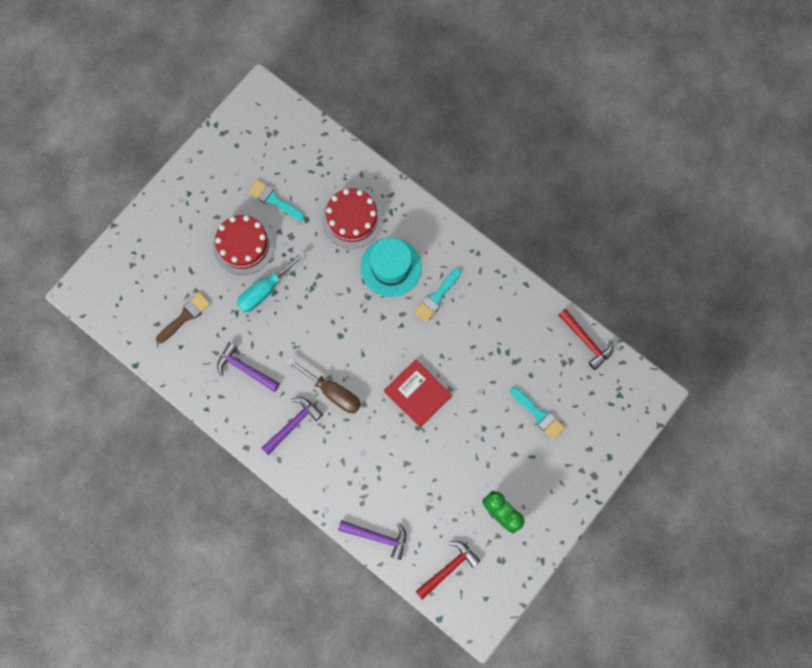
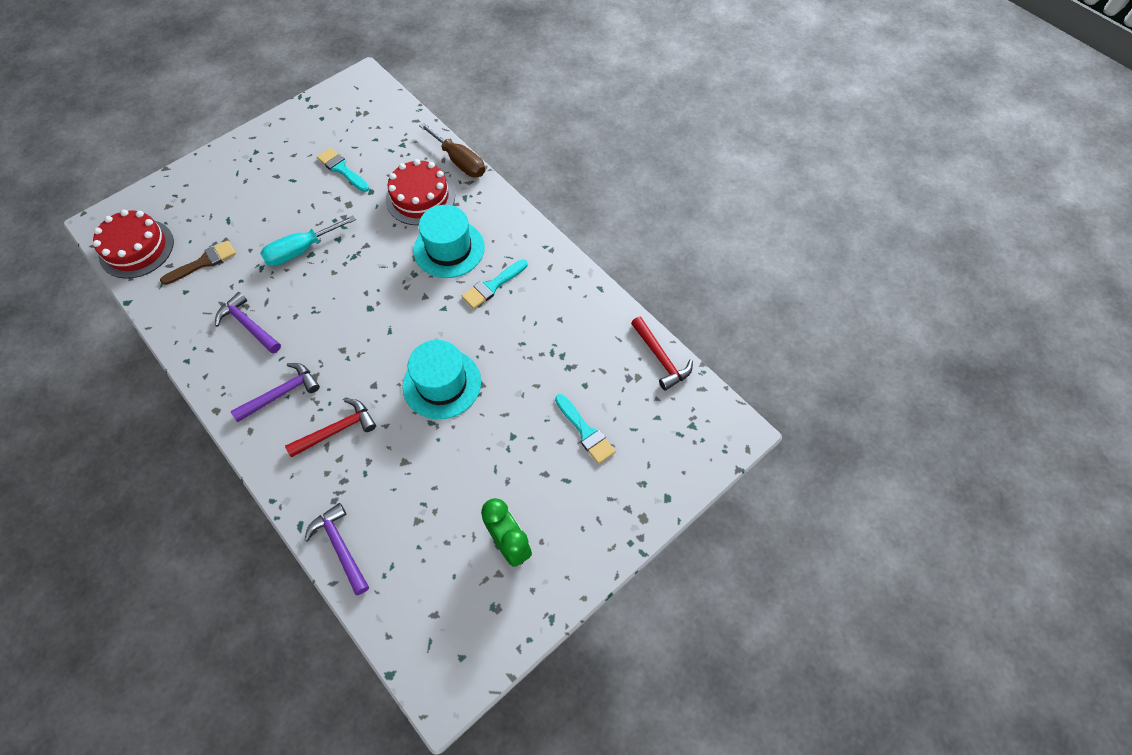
camera: 10 degrees right, 15 degrees down
(243, 245) = (294, 205): red cake -> red cake (136, 248)
(333, 392) = (341, 366): brown screwdriver -> brown screwdriver (460, 161)
(377, 537) = (340, 546): purple hammer -> purple hammer turned 150 degrees counterclockwise
(418, 393) = (442, 383): red book -> turquoise hat
(448, 568) = (422, 605): red hammer -> red hammer (337, 430)

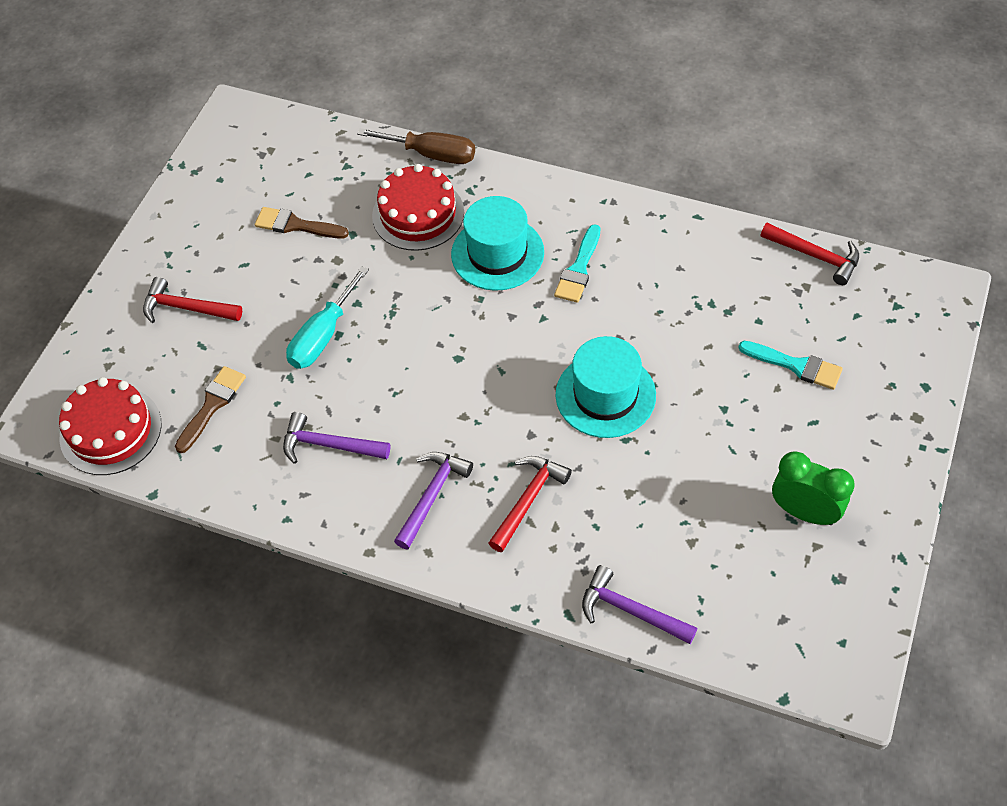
camera: 25 degrees left, 5 degrees down
(238, 192) = (186, 308): none -> red hammer
(342, 169) = (296, 225): turquoise brush -> brown brush

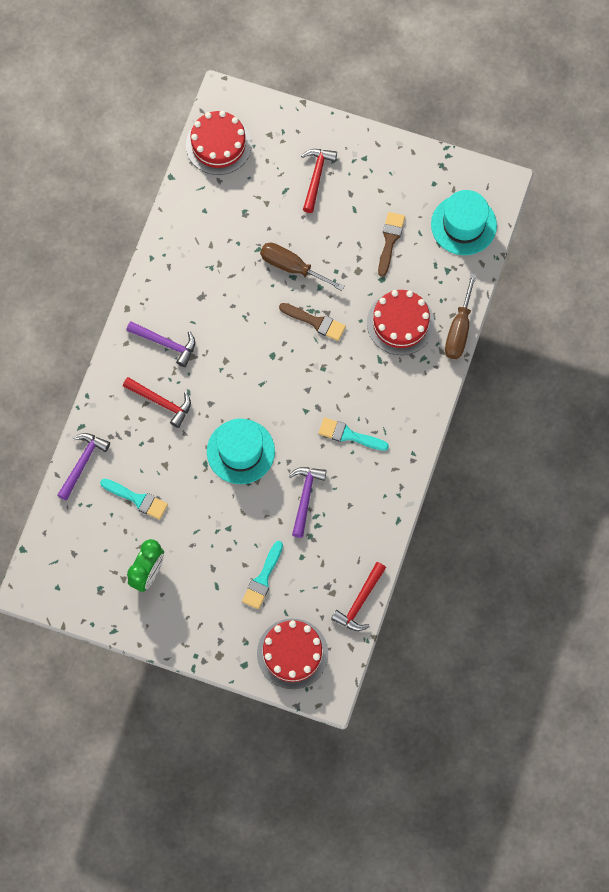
camera: 85 degrees right, 15 degrees up
(212, 405) = (236, 203): brown brush -> brown brush (315, 322)
(323, 336) = (292, 267): turquoise screwdriver -> brown screwdriver
(329, 445) = (205, 278): purple hammer -> purple hammer (305, 497)
(497, 253) = (363, 379): turquoise hat -> turquoise hat (463, 225)
(687, 529) = (137, 499): none -> turquoise brush
(899, 330) = (292, 653): none -> red cake

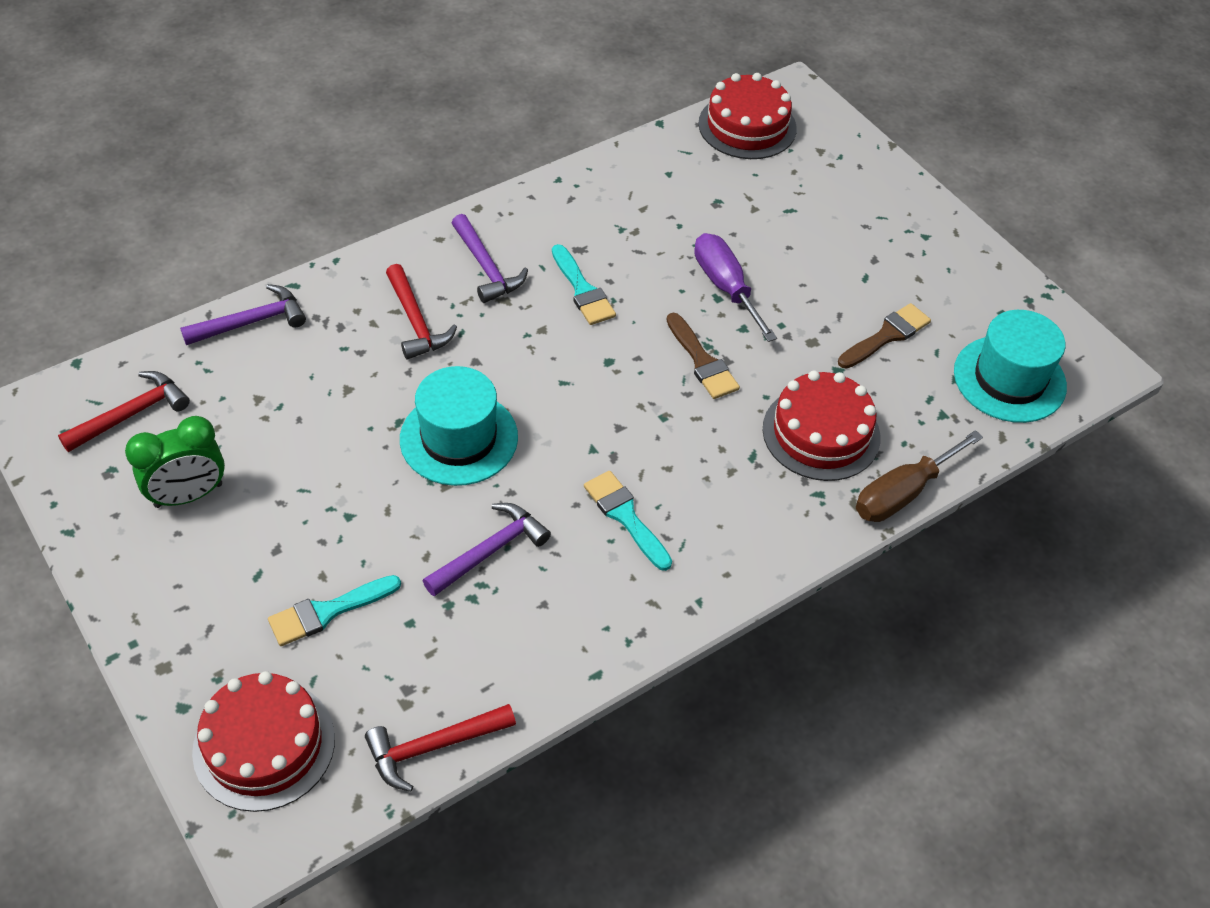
camera: 35 degrees right, 20 degrees down
(137, 499) = (271, 403): turquoise brush -> turquoise brush (582, 290)
(292, 267) = (725, 287): brown screwdriver -> purple screwdriver
(316, 176) = (844, 219): red hammer -> red hammer (132, 414)

